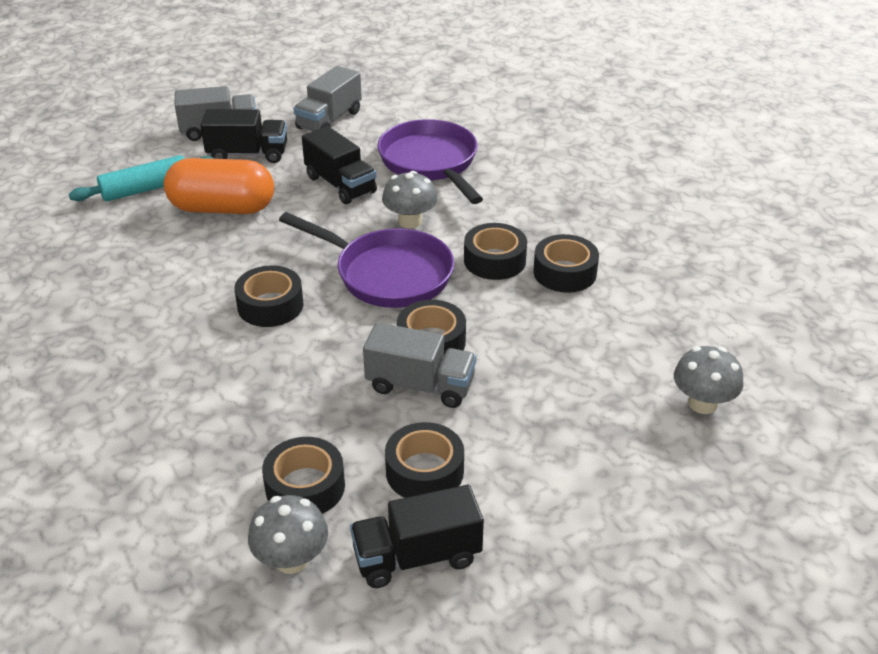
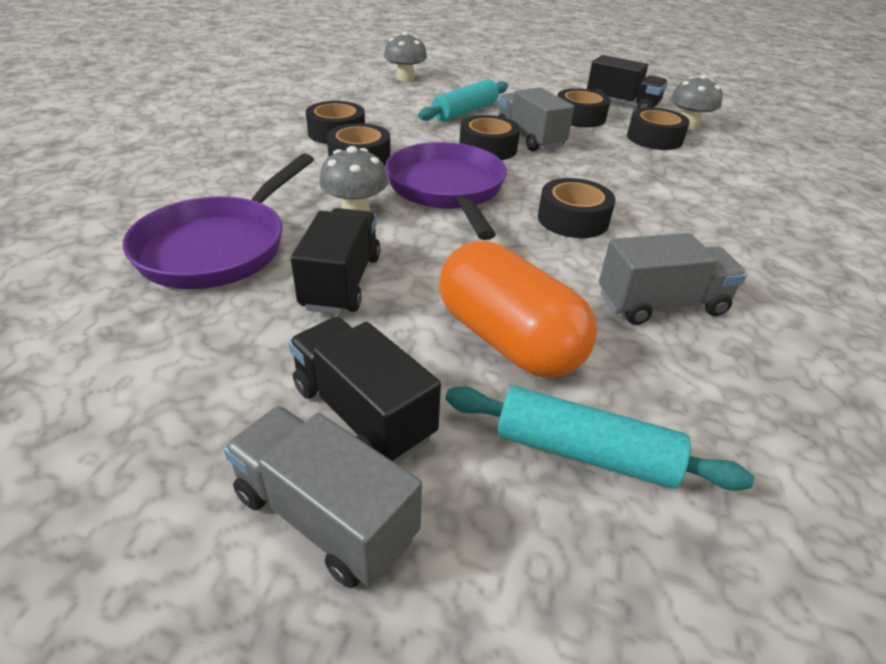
camera: 135 degrees left, 0 degrees up
(329, 120) = (161, 393): grey truck -> grey truck (661, 304)
(537, 385) = (465, 112): none -> turquoise rolling pin

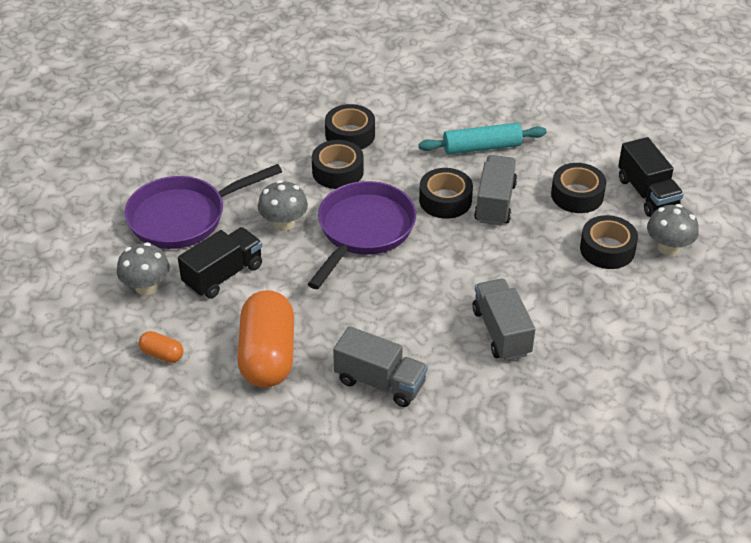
camera: 40 degrees right, 5 degrees up
(325, 516) = (108, 388): grey truck -> grey truck (501, 332)
(363, 412) = (162, 354): black truck -> orange capsule
(405, 78) = (483, 78): grey mushroom -> grey mushroom (146, 287)
(573, 219) = (415, 297): black tape -> none
(584, 452) = (232, 426): turquoise rolling pin -> none

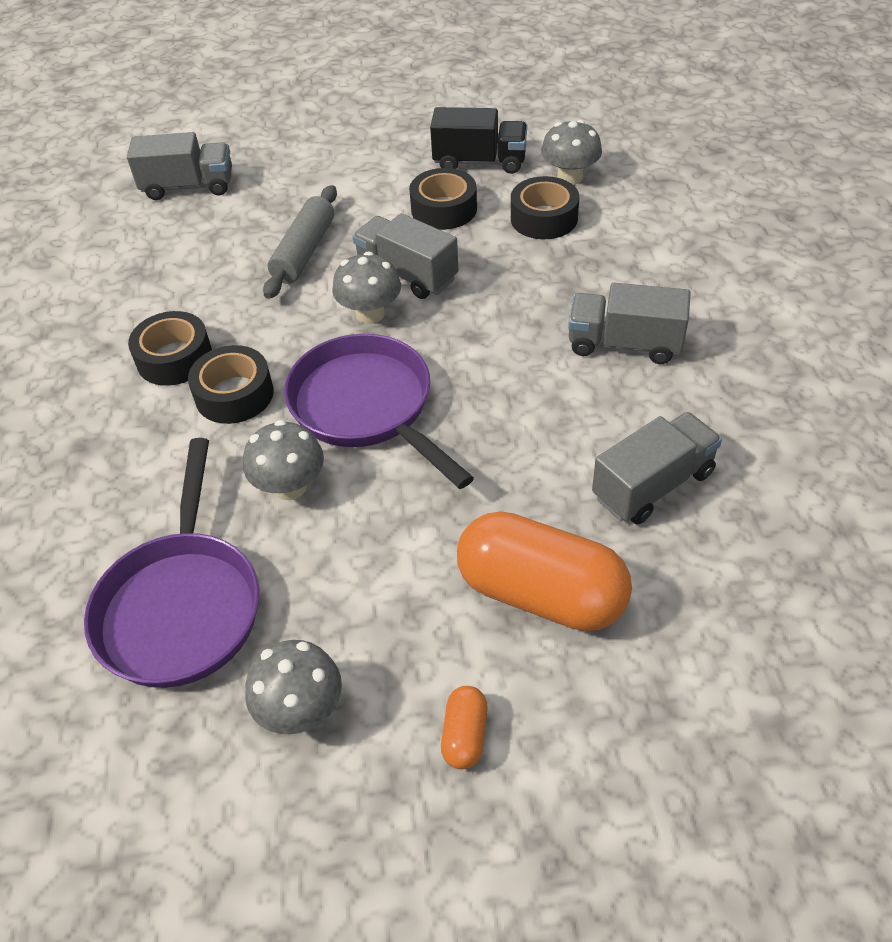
camera: 60 degrees left, 5 degrees up
(162, 354) = (464, 735): orange capsule -> orange capsule turned 45 degrees counterclockwise
(223, 275) = (344, 595): black truck -> none
(445, 200) = (370, 313): black tape -> grey mushroom
(482, 147) = (304, 252): turquoise rolling pin -> grey rolling pin
(506, 69) = (188, 186): none -> grey truck

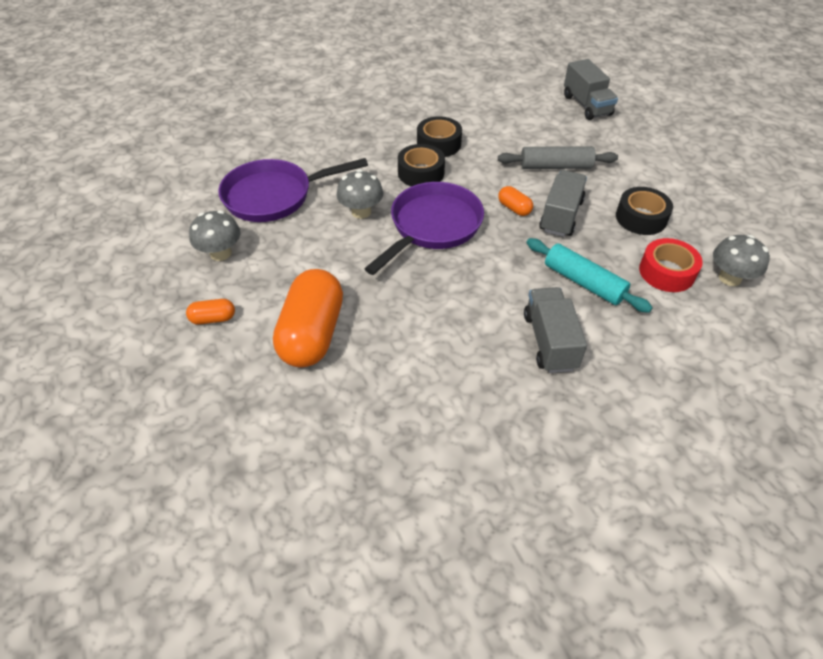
camera: 70 degrees right, 0 degrees up
(370, 313) = (514, 208): grey mushroom -> orange capsule
(479, 162) = (710, 224): black truck -> none
(536, 288) = (583, 282): none -> turquoise rolling pin
(544, 218) = (666, 272): black tape -> red tape
(653, 485) = (416, 377): grey truck -> none

